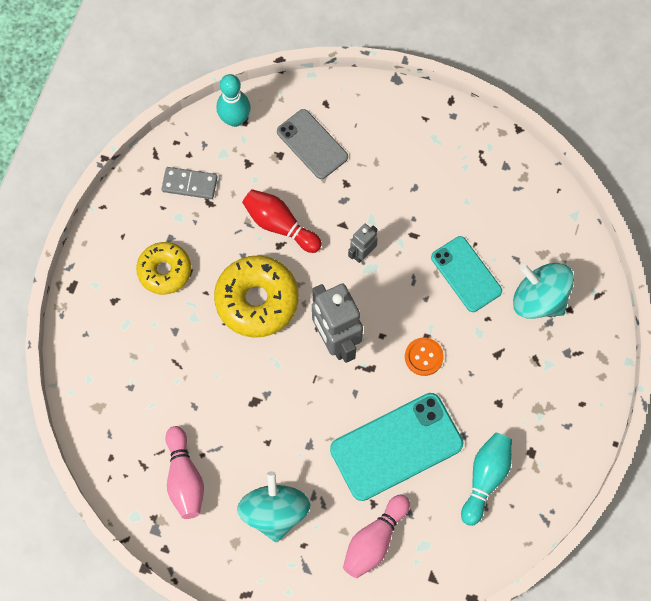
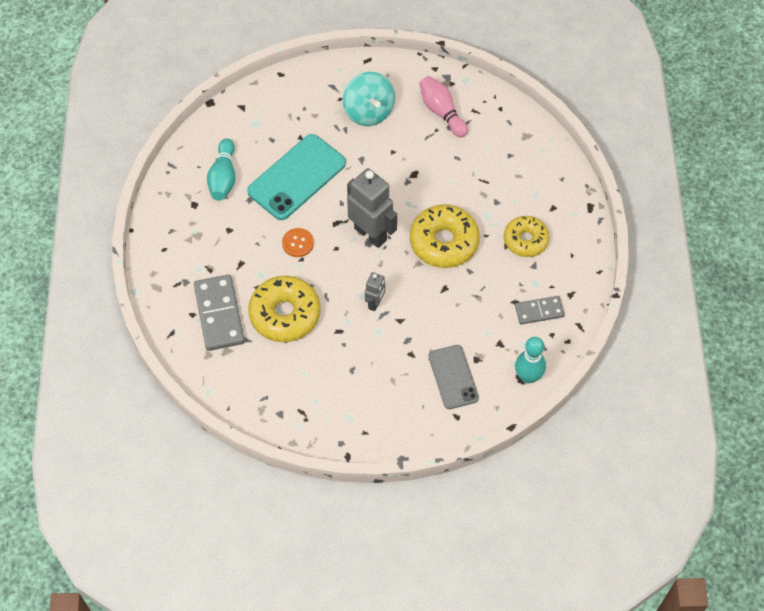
camera: 160 degrees right, 10 degrees down
(280, 225) = (451, 303): red bowling pin -> none
(312, 144) = (453, 377): grey phone -> grey phone turned 45 degrees clockwise
(374, 540) = (291, 116): pink bowling pin -> none
(466, 274) = (285, 314): turquoise phone -> yellow donut
(539, 299) = (219, 314): turquoise spinning top -> grey domino

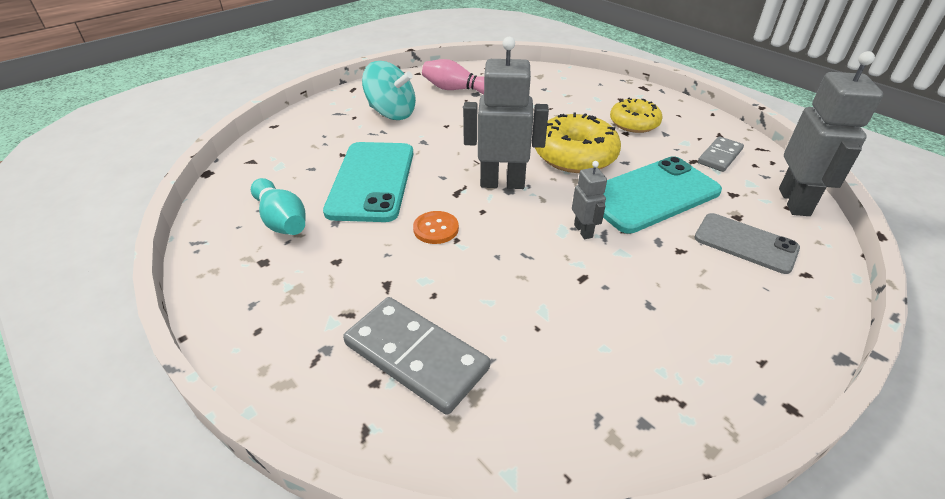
camera: 40 degrees left, 20 degrees down
(285, 314) = (502, 301): yellow donut -> none
(448, 307) = (651, 195): none -> turquoise phone
(528, 376) = (794, 202): turquoise bowling pin -> grey robot

